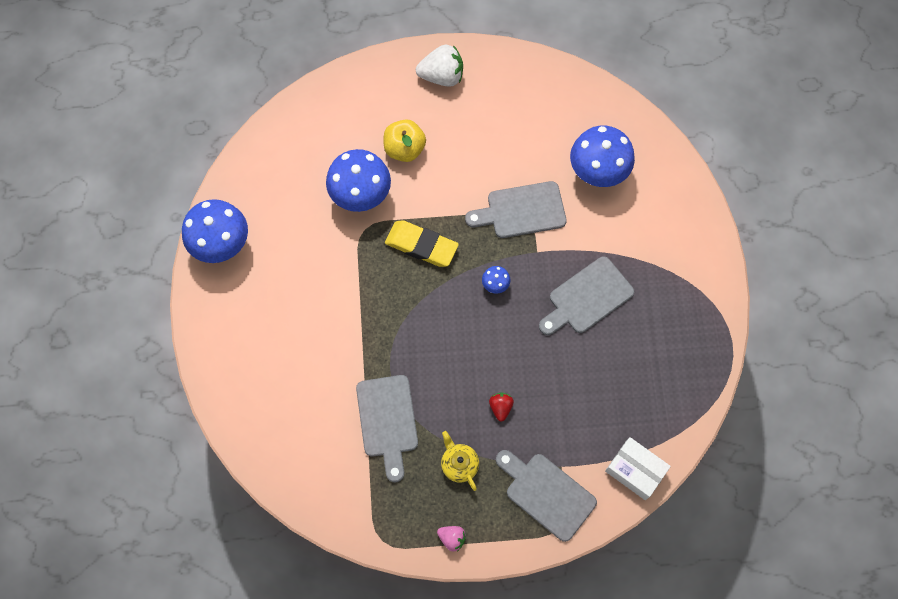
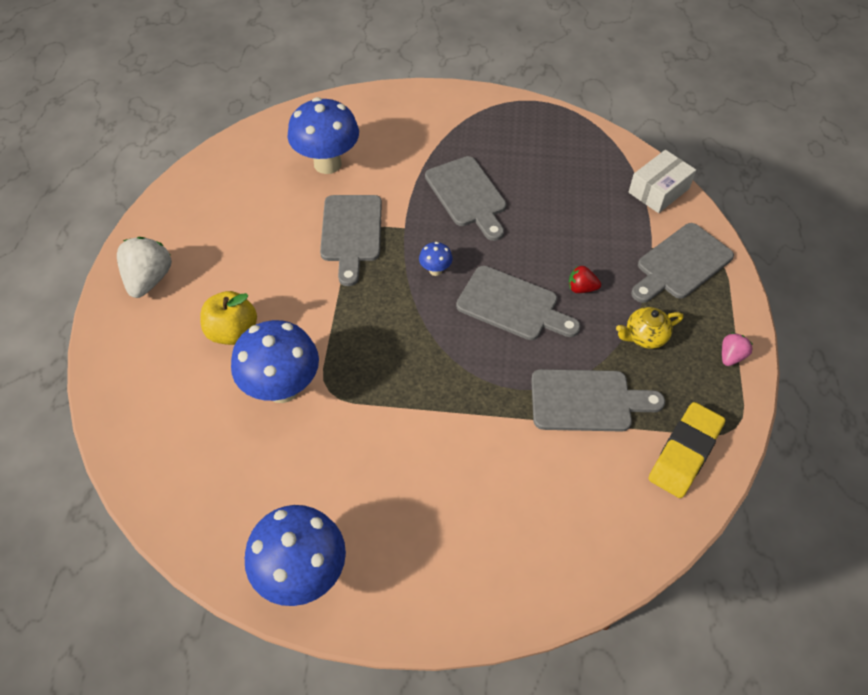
camera: 80 degrees left, 15 degrees down
(421, 245) = (368, 333): yellow eraser -> yellow eraser (684, 453)
(470, 352) = (512, 305): none -> grey cutting board

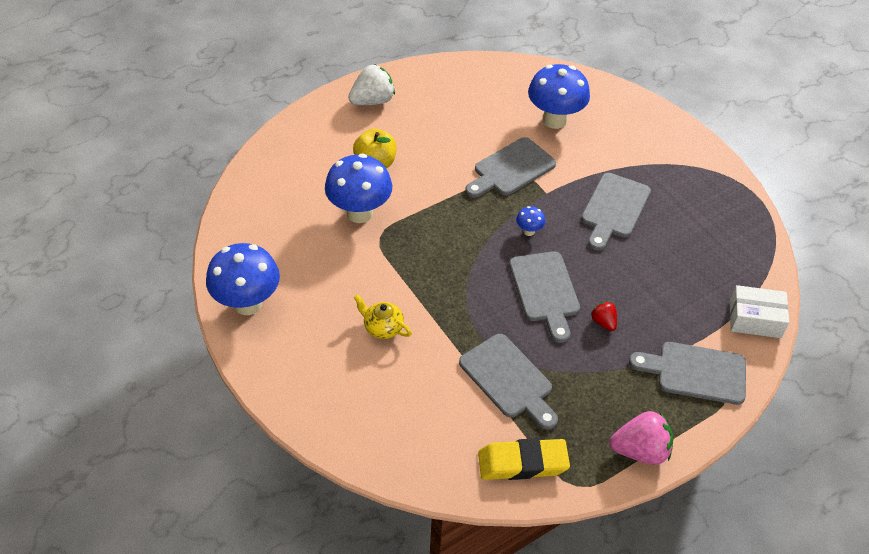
camera: 50 degrees right, 5 degrees down
(644, 336) = (600, 385): yellow teapot -> yellow teapot (382, 327)
(731, 356) = (640, 450): pink strawberry -> pink strawberry, size x1.86

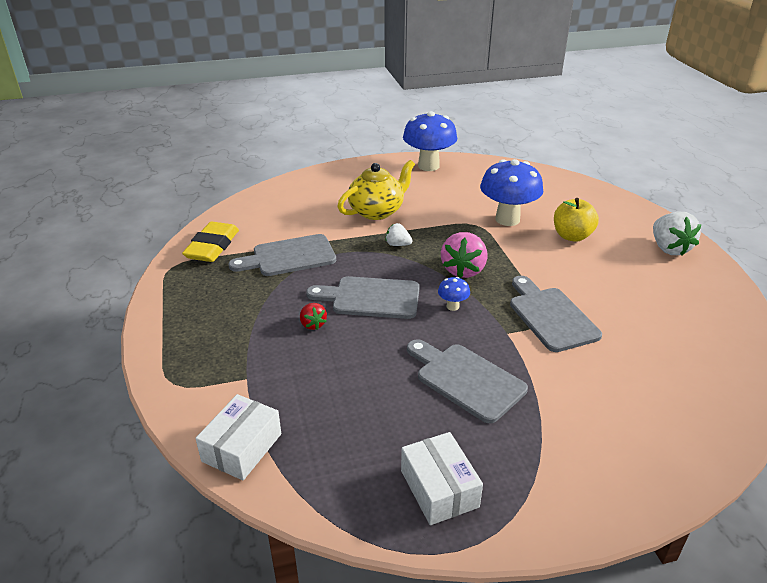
camera: 110 degrees right, 15 degrees down
(382, 327) = (377, 211): yellow teapot -> yellow teapot, size x1.69
(446, 292) = (397, 244): none -> white strawberry
(554, 120) = (639, 372): blue mushroom -> none
(603, 322) = (313, 324): red strawberry -> red strawberry turned 75 degrees clockwise
(640, 450) = (169, 306): pink strawberry -> pink strawberry (463, 270)
(696, 372) = (213, 369): grey cutting board -> none
(718, 207) = (439, 488): none -> white box

